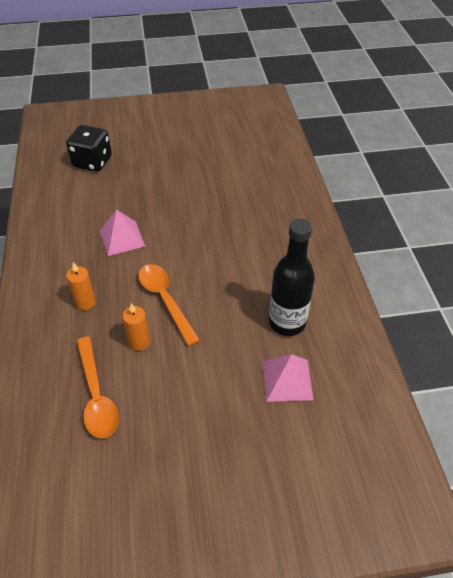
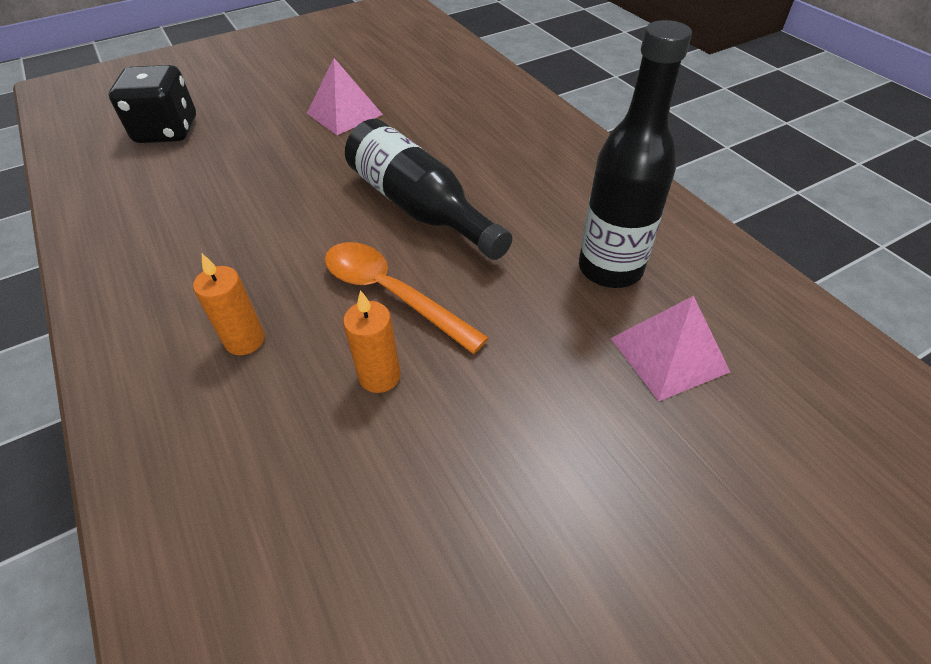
camera: 20 degrees left, 0 degrees up
(96, 395) = (342, 503): orange spoon -> none
(122, 238) = (267, 222): pink pyramid -> pink pyramid (344, 114)
(204, 252) = (419, 207): none -> black bottle

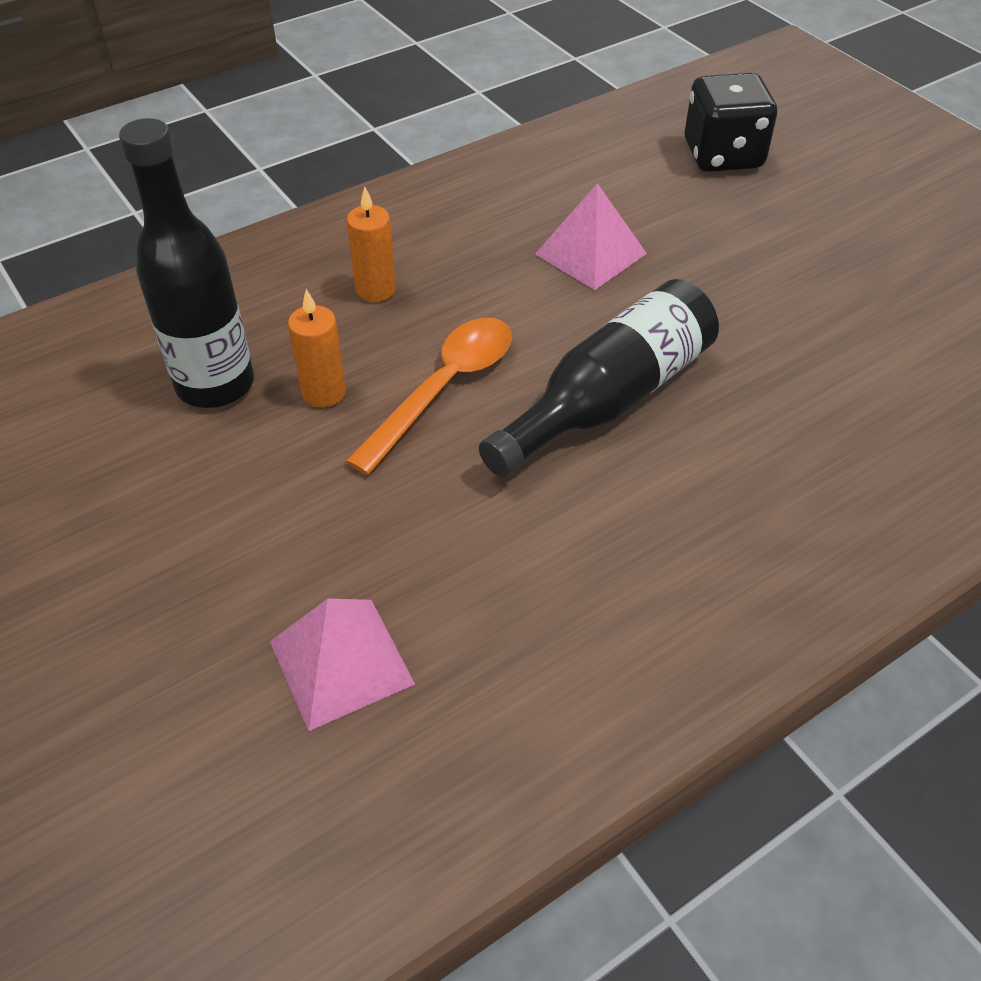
camera: 85 degrees right, 0 degrees up
(344, 114) = (817, 299): pink pyramid -> pink pyramid (590, 253)
(610, 269) = (501, 609): black bottle -> black bottle (215, 384)

